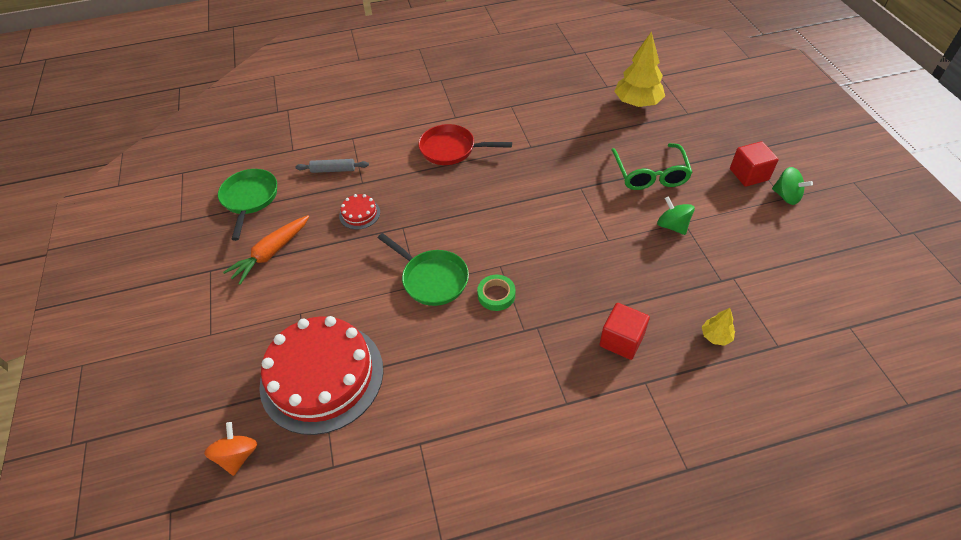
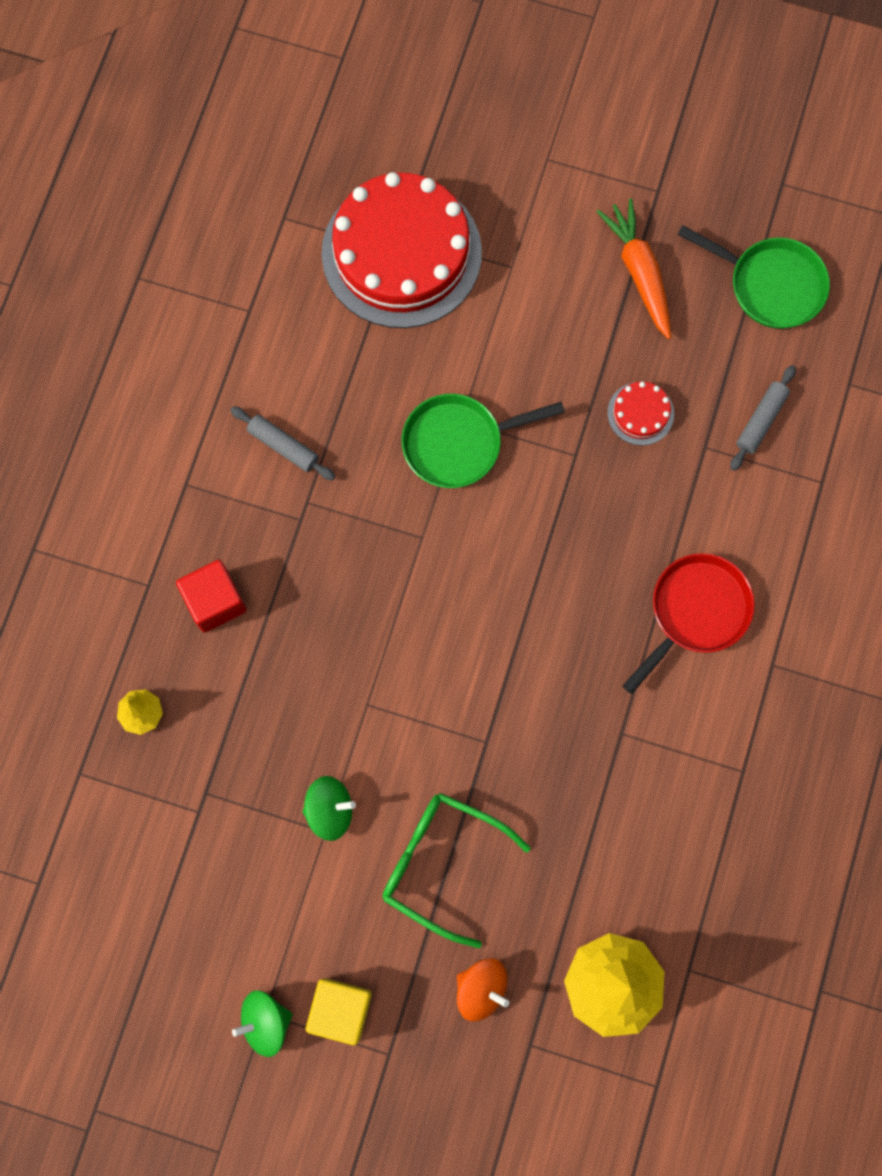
camera: 120 degrees right, 25 degrees up
(237, 456) = (361, 135): orange spinning top -> orange spinning top (481, 988)
(496, 295) = (379, 503): green tape -> none
(499, 363) = (283, 446): none -> grey rolling pin
(749, 174) = (340, 1010): red cube -> yellow cube

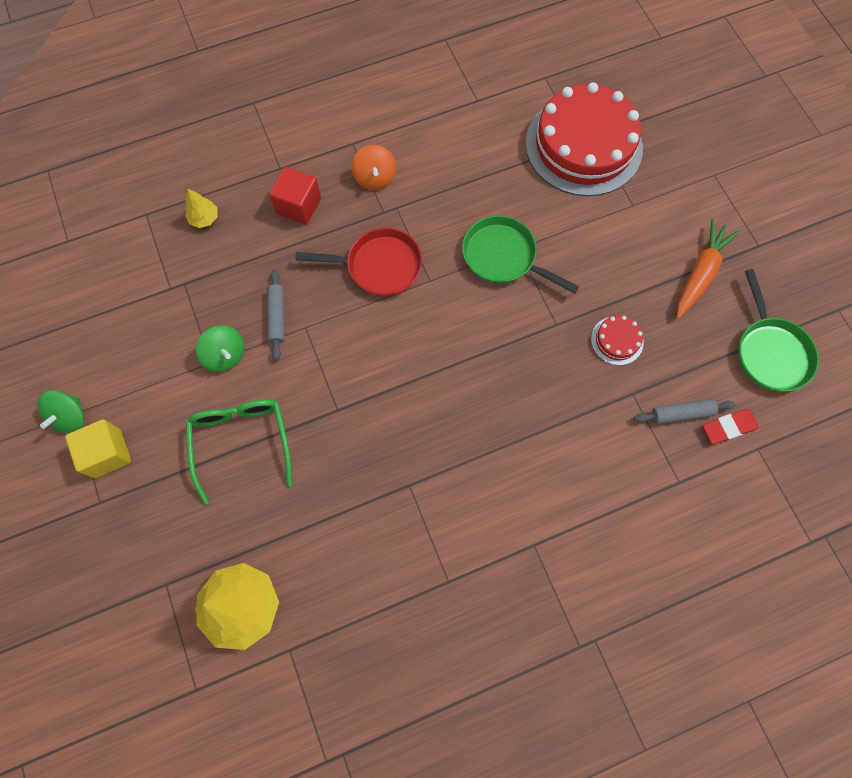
camera: 50 degrees right, 5 degrees down
(265, 1022) = (70, 417): green spinning top -> green spinning top turned 105 degrees counterclockwise
(283, 446) = (417, 172): grey rolling pin -> grey rolling pin (277, 317)
(481, 988) = (180, 526): orange spinning top -> orange spinning top (375, 178)
(695, 612) = (524, 469): red pan -> red pan (379, 266)
(809, 391) = (728, 427): none -> red eraser

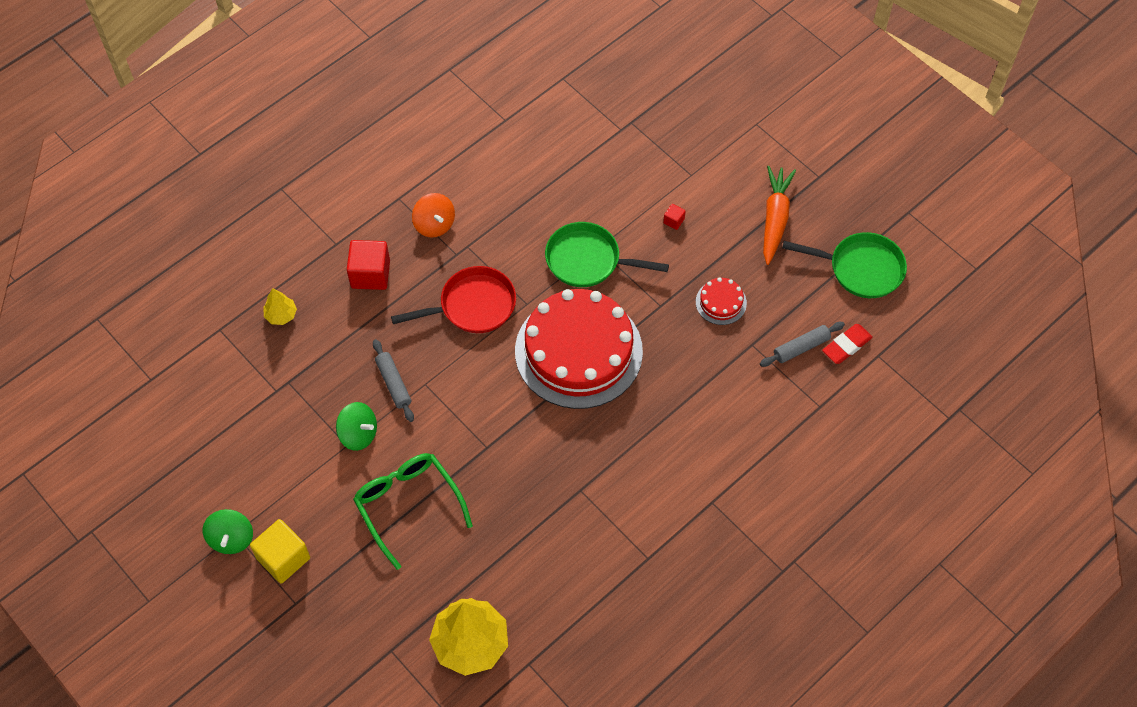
camera: 20 degrees left, 10 degrees down
(583, 145) = (624, 133): red cake -> red cake (578, 351)
(600, 244) = (673, 221): none -> red cube
(770, 352) = (861, 269): green pan -> green pan turned 45 degrees counterclockwise

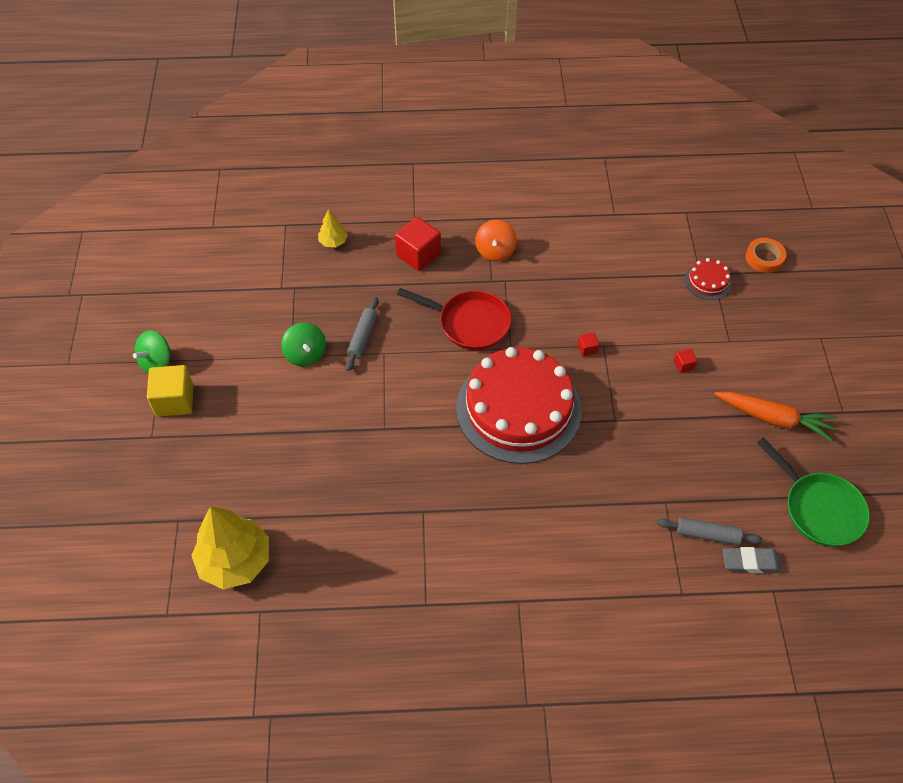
camera: 40 degrees right, 5 degrees down
(408, 505) = (290, 427): green glasses -> none
(588, 260) = (587, 349): green pan -> red cube
(659, 80) = (764, 258): none -> orange tape
(721, 302) = (668, 451): red cake -> red cake (708, 281)
(775, 218) = (773, 419): orange carrot -> orange carrot turned 60 degrees clockwise
(846, 346) = (750, 562): red eraser -> grey eraser

